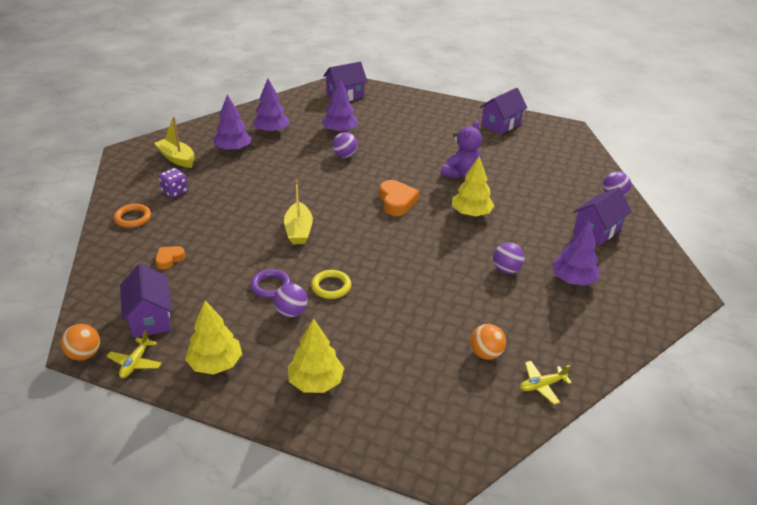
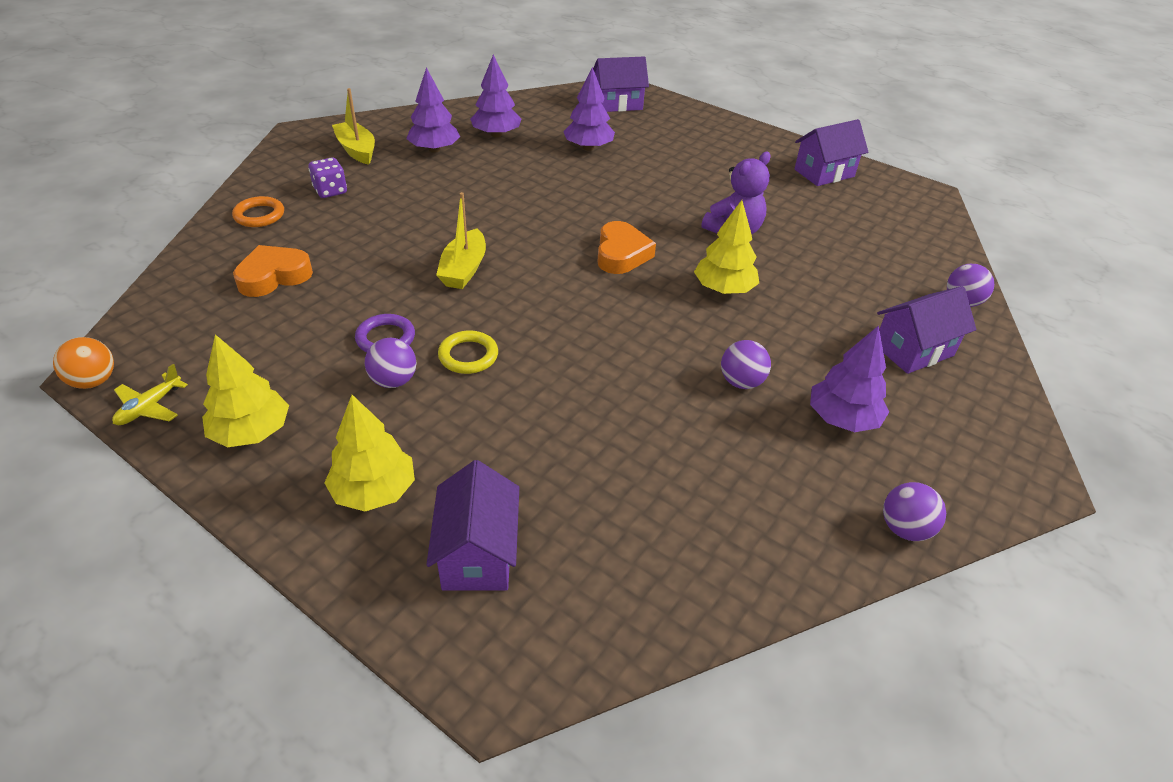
camera: 15 degrees right, 5 degrees up
(150, 318) = (204, 350): purple house -> purple house (478, 554)
(169, 259) = (274, 276): orange heart -> orange heart, size x1.68
(345, 155) = (579, 180): purple ball -> purple ball (905, 529)
(485, 353) = (650, 506): orange ball -> none
(542, 385) = (719, 580): yellow plane -> none

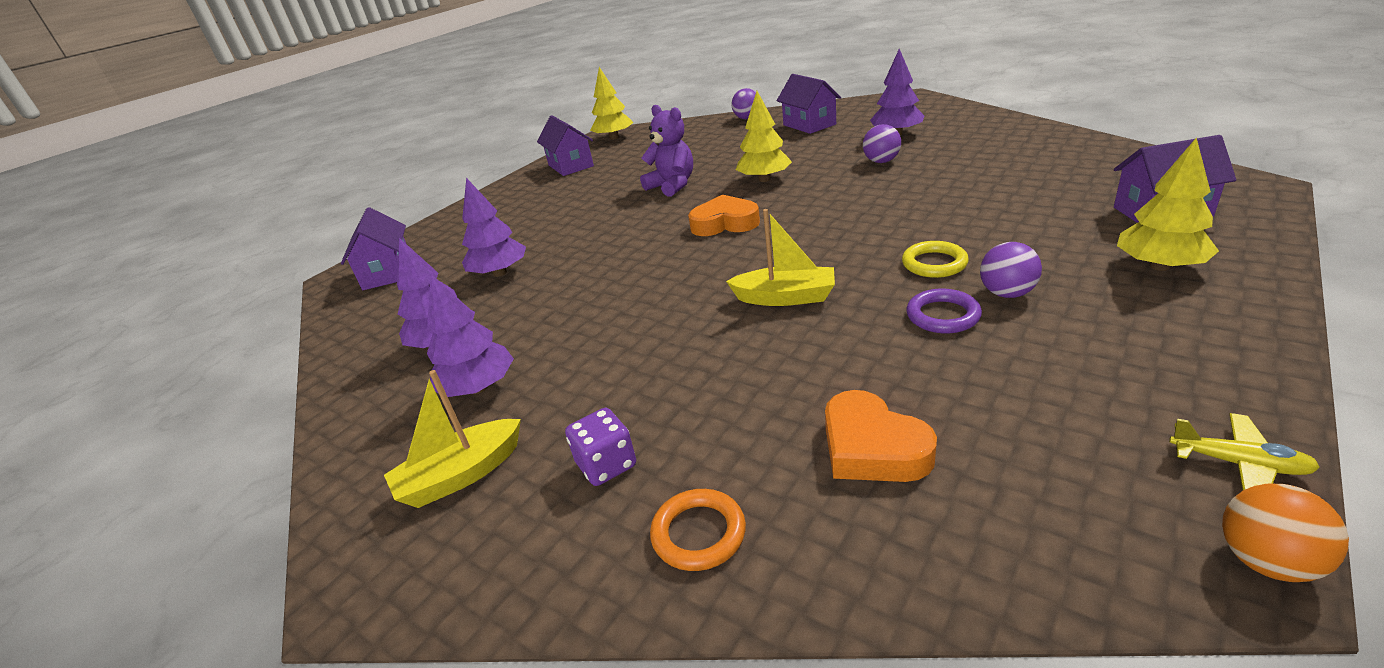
camera: 85 degrees left, 10 degrees down
(251, 432) = (1176, 358): yellow tree -> yellow tree (614, 138)
(905, 529) = (980, 115): purple ball -> none

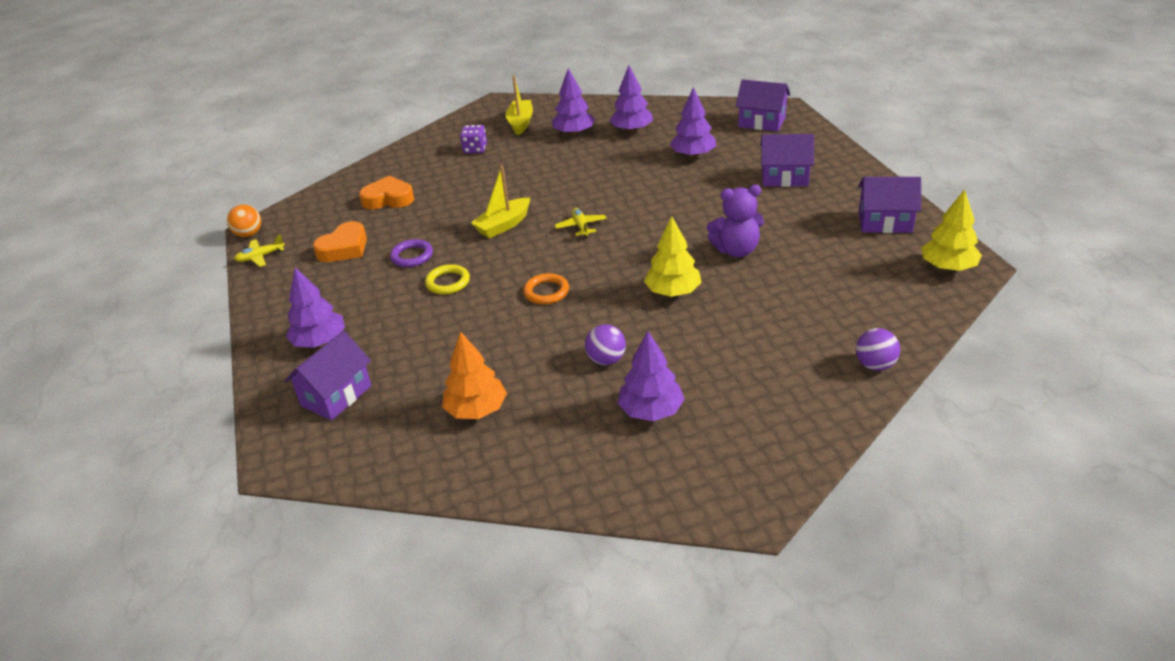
camera: 125 degrees right, 5 degrees up
(698, 533) = (417, 156): orange ring -> orange ring (546, 292)
(724, 255) = (581, 227): none -> yellow plane
(725, 223) = (624, 244): orange heart -> orange heart (344, 248)
(809, 125) = (775, 386): purple house -> purple house (784, 177)
(1007, 293) = (391, 283): purple ball -> none
(1021, 166) = (476, 410): none -> orange tree
(1159, 266) = (320, 341): yellow tree -> purple tree

